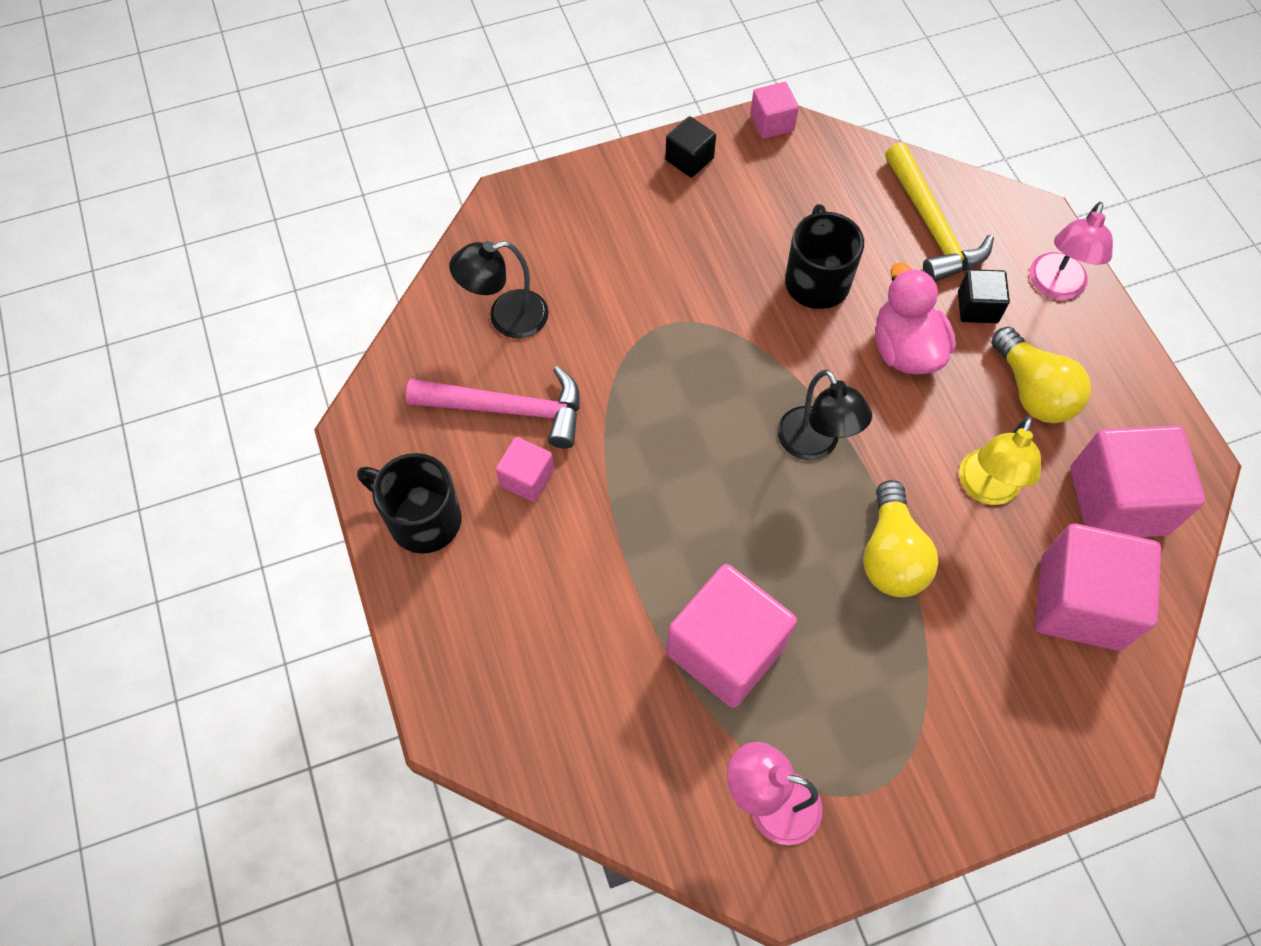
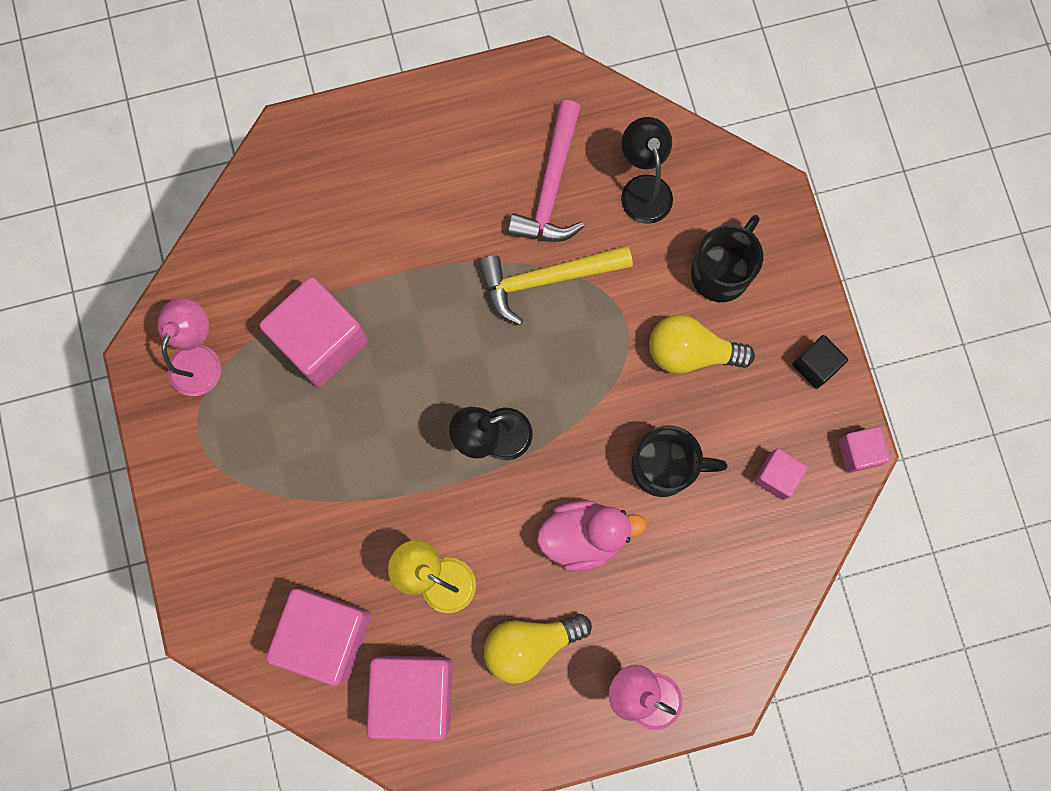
camera: 95 degrees right, 15 degrees up
(422, 519) = (456, 116): black mug -> black mug (721, 271)
(527, 478) = (485, 198): pink cube -> pink cube (776, 476)
(891, 555) = (385, 485): yellow light bulb -> yellow light bulb (691, 352)
(931, 226) = (722, 589): yellow hammer -> yellow hammer (546, 279)
(977, 307) = (624, 613): black cube -> none

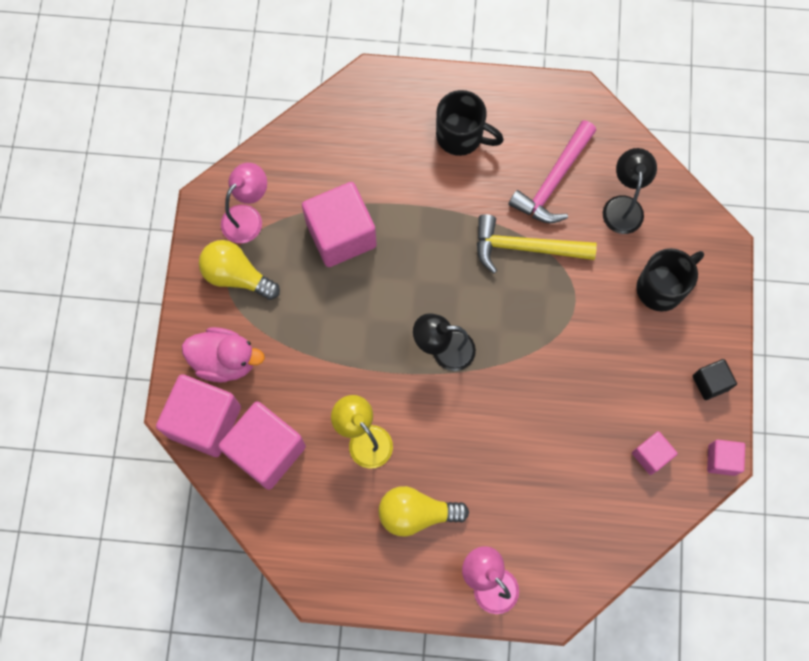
camera: 20 degrees right, 5 degrees down
(414, 694) = (316, 518): pink cube -> pink cube (204, 421)
(584, 536) = (486, 447): pink duck -> pink duck (225, 360)
(665, 467) = (566, 417): black mug -> black mug (461, 136)
(691, 352) = (617, 339): yellow light bulb -> yellow light bulb (237, 276)

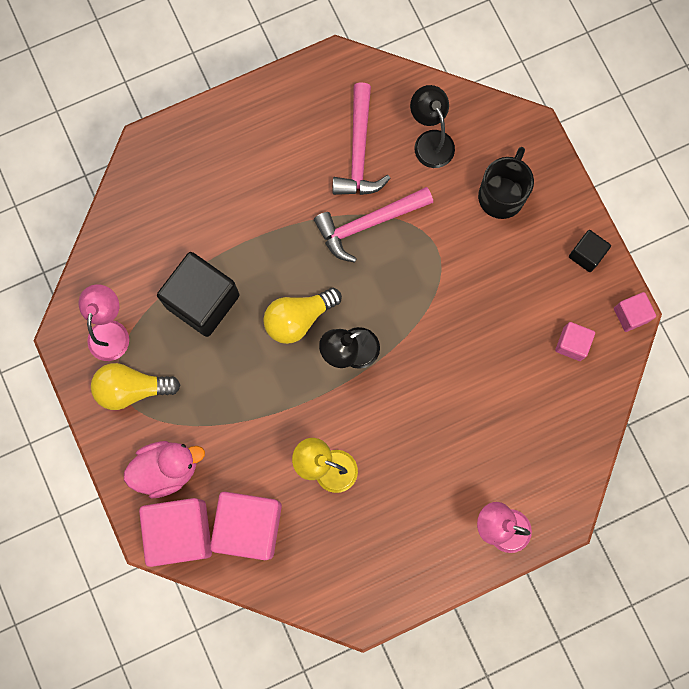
camera: 30 degrees left, 5 degrees up
(341, 235) = (202, 301): pink cube -> black cube
(416, 513) = (407, 505): yellow light bulb -> yellow light bulb (298, 318)
(461, 136) = (256, 155): black mug -> none
(525, 247) = (368, 223): yellow hammer -> pink hammer

